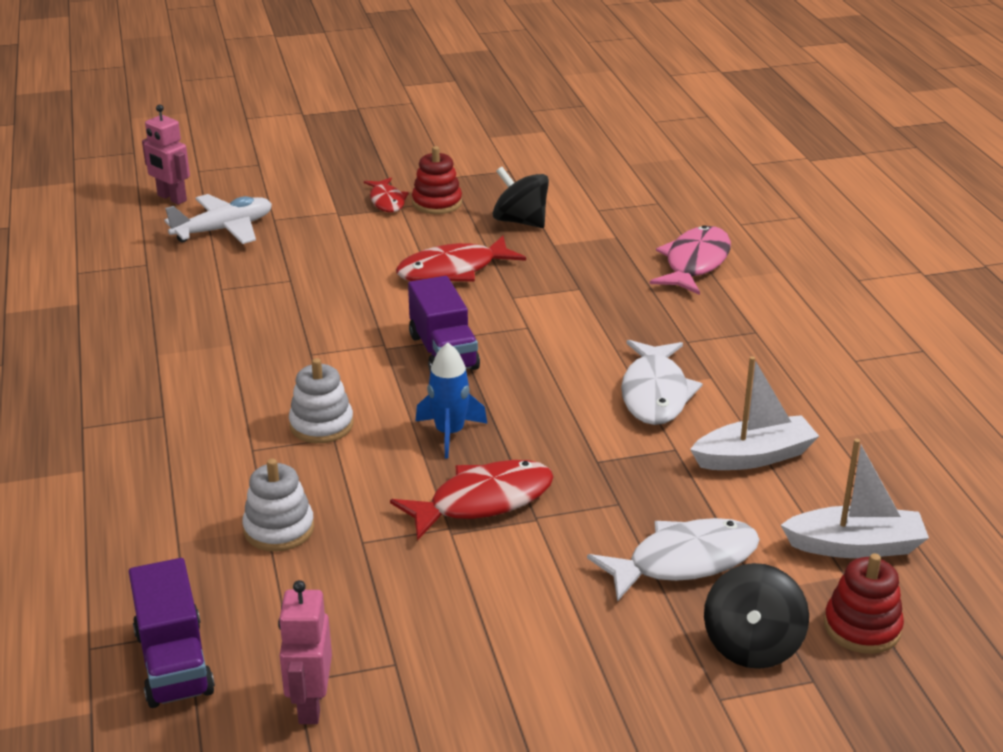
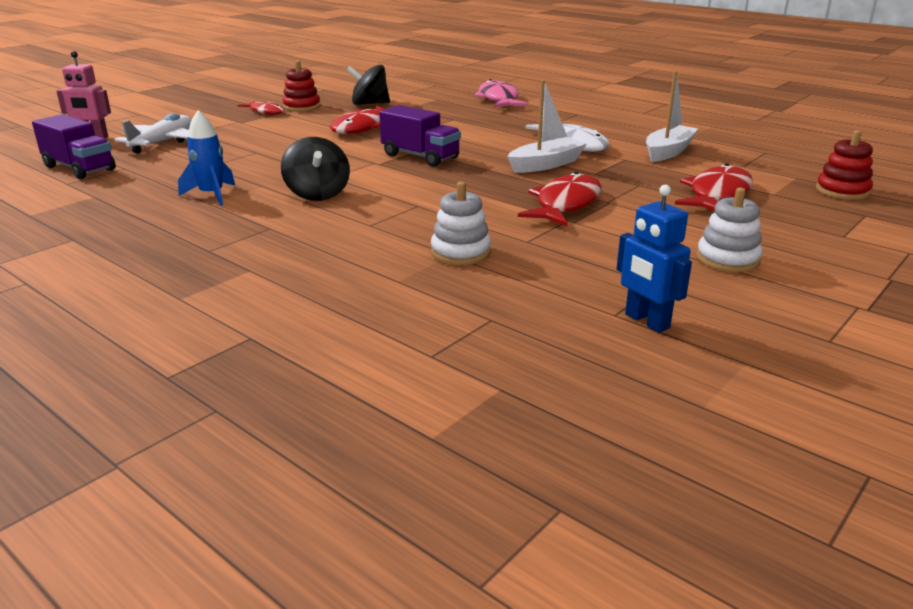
camera: 35 degrees left, 5 degrees down
(174, 662) = (513, 338): purple truck -> purple truck (79, 168)
(310, 705) = (646, 321): pink robot -> blue robot
(321, 425) = (399, 202): white stacking toy -> white stacking toy (727, 259)
(449, 433) = (489, 185): blue rocket -> blue rocket (211, 195)
(684, 561) = (717, 194): white fish -> red fish
(752, 645) = (813, 212): black spinning top -> black spinning top (317, 194)
(855, 546) = (778, 167): white boat -> white boat (546, 164)

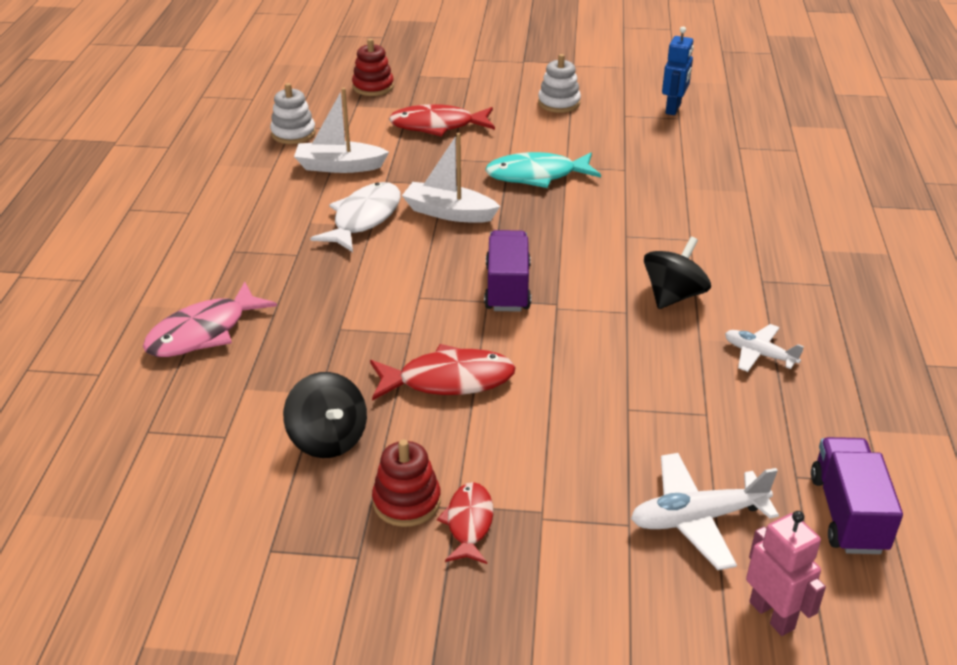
camera: 125 degrees left, 10 degrees up
(211, 195) = (759, 354): blue rocket -> white plane
(460, 252) = (677, 185): white stacking toy -> white stacking toy (293, 133)
(565, 204) = (537, 175): red fish -> turquoise fish

